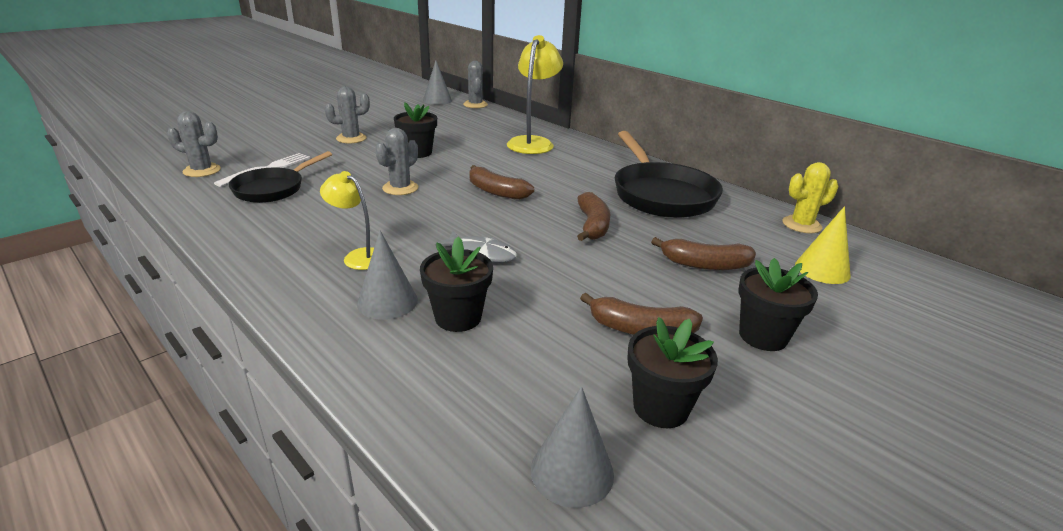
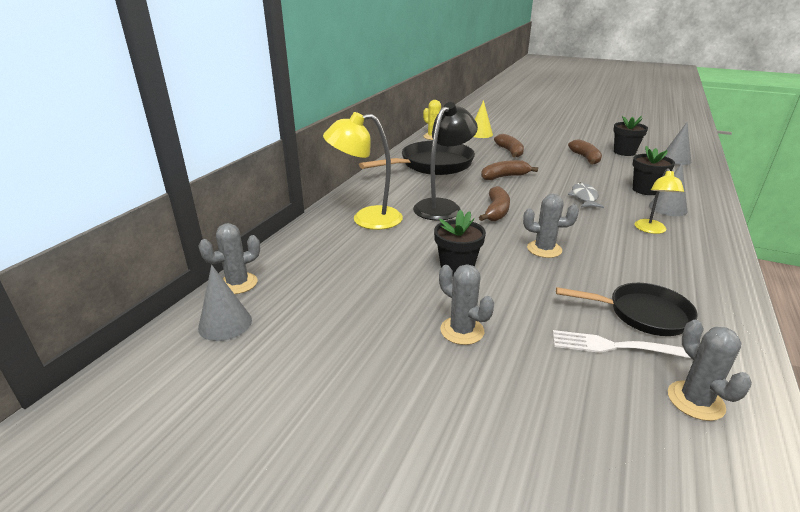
camera: 110 degrees left, 0 degrees up
(532, 172) = (442, 206): none -> black lamp
(763, 336) = (553, 141): black flower pot -> none

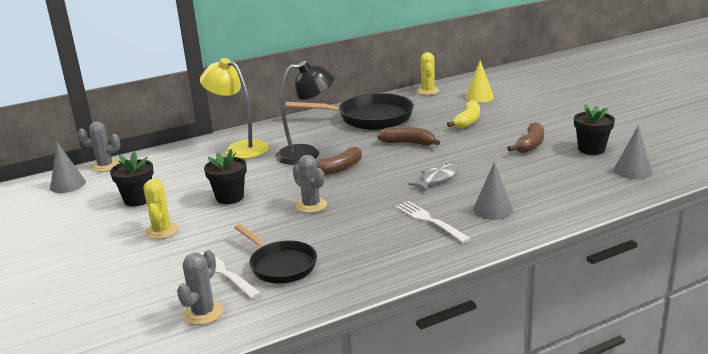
camera: 40 degrees right, 5 degrees down
(462, 331) = (162, 231): grey cactus -> yellow cactus
(510, 152) = (467, 121): brown banana -> yellow banana
(645, 190) = (513, 189): black flower pot -> black flower pot (138, 200)
(651, 230) = (429, 220): yellow lamp -> white fork

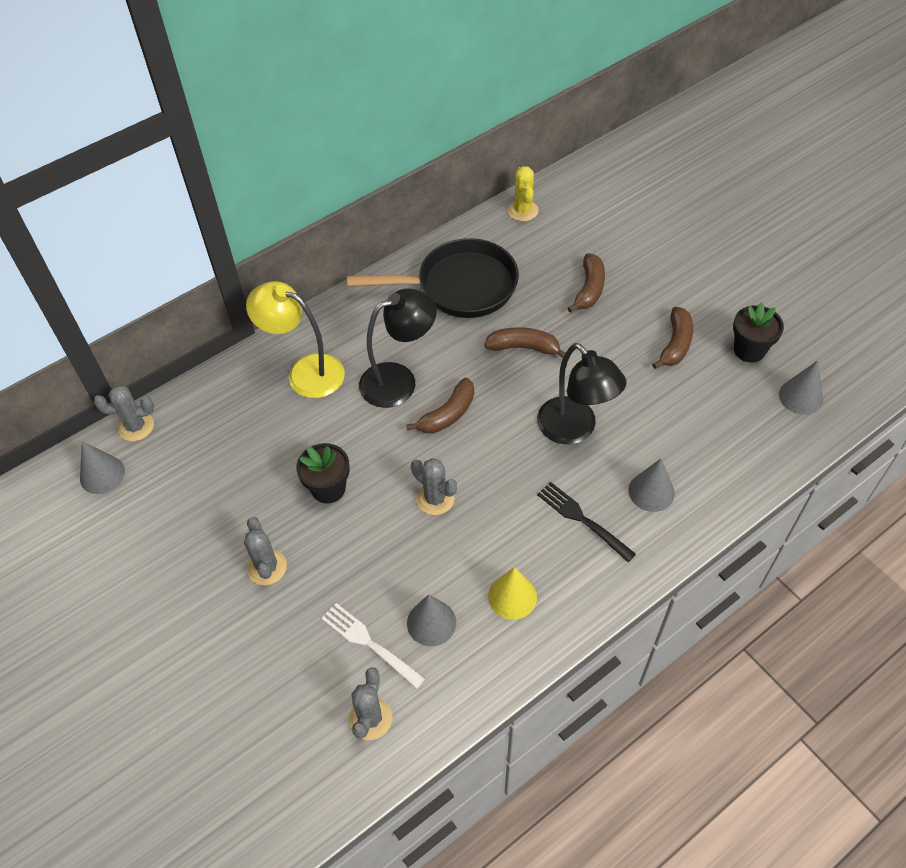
camera: 10 degrees left, 30 degrees up
(138, 200) = (211, 502): black flower pot -> none
(162, 231) = (267, 567): yellow cactus -> grey cactus
(280, 265) = (431, 622): black pan -> grey cone
(429, 220) = (582, 519): white fork -> black fork
(436, 179) = (574, 429): grey fish -> black lamp
(467, 121) = (589, 289): yellow banana -> brown banana
(479, 97) = (594, 225): yellow cone -> yellow cone (512, 596)

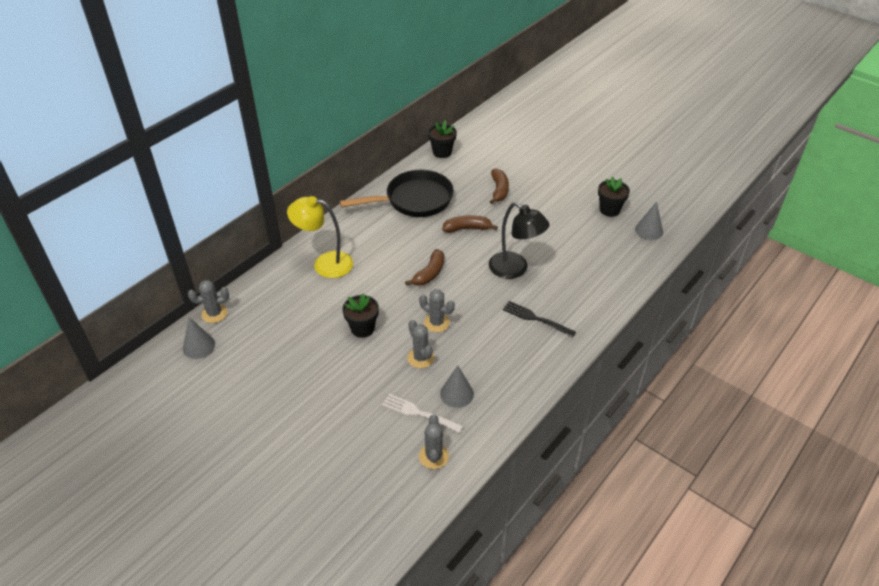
camera: 15 degrees left, 10 degrees down
(267, 567) = (334, 381): grey cactus -> grey cactus (420, 358)
(399, 380) = (391, 259): black lamp -> none
(512, 596) = (505, 369): yellow cone -> none
(522, 210) = (442, 152): yellow cactus -> black flower pot
(651, 491) = (574, 296): grey cone -> none
(675, 344) = (563, 213): brown banana -> none

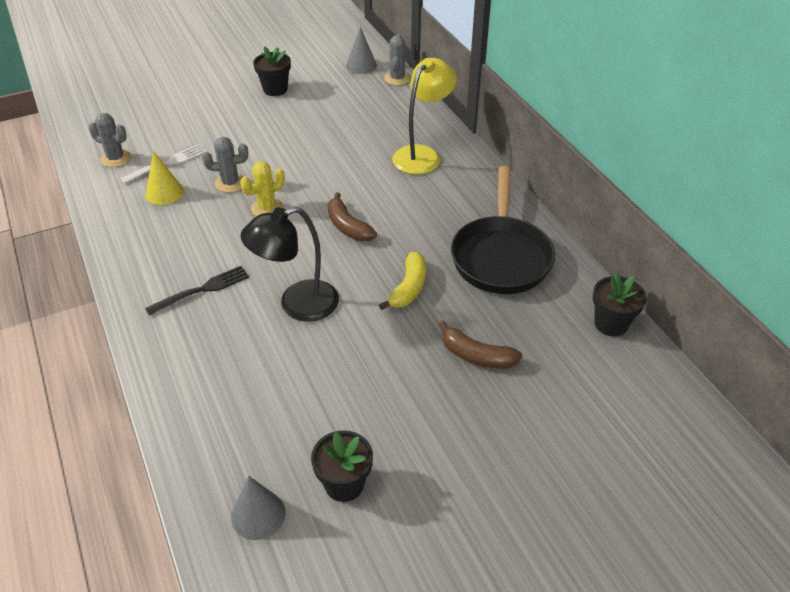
camera: 115 degrees right, 0 degrees up
(362, 328) = (303, 157): black flower pot -> black flower pot (275, 89)
(436, 323) = (267, 208): grey cactus -> yellow cactus
(457, 394) = (164, 193): grey cone -> yellow cone
(467, 228) = (408, 288): brown banana -> yellow banana

